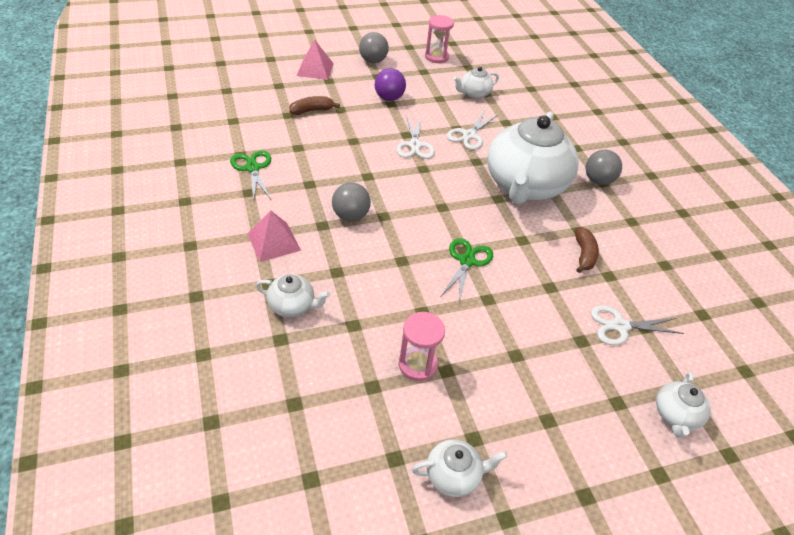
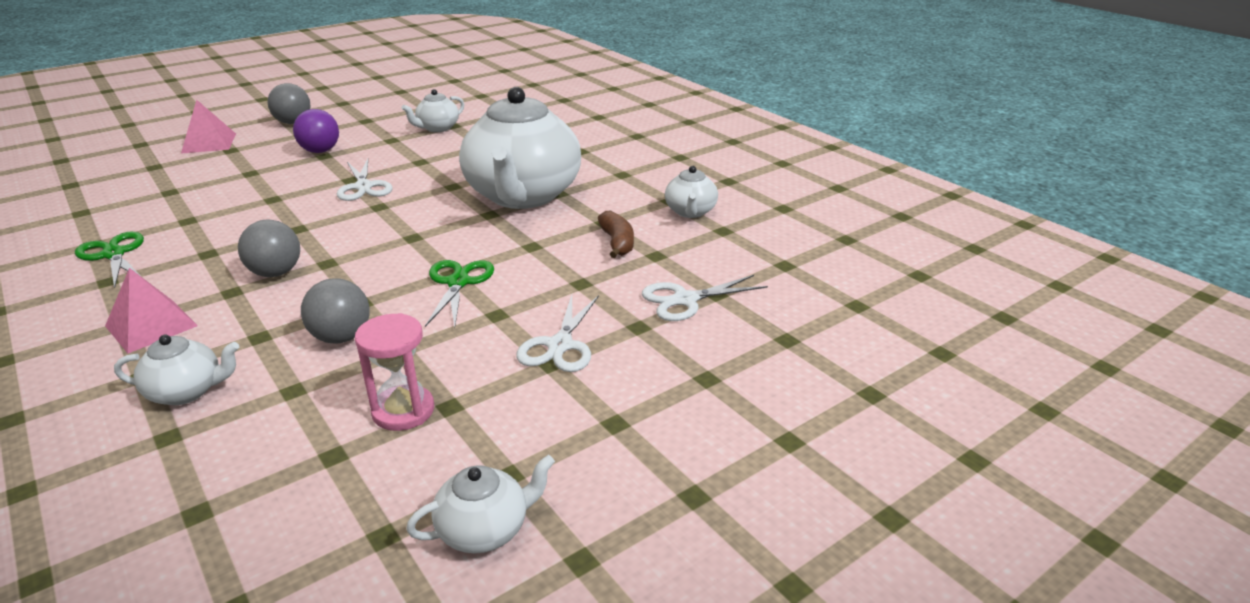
camera: 15 degrees left, 15 degrees down
(312, 110) = (207, 181): brown banana -> none
(436, 57) = (381, 106): pink hourglass -> none
(469, 135) = (438, 165): white scissors -> white scissors (560, 345)
(598, 180) = (616, 173): grey ball -> grey ball (341, 337)
(675, 415) = (787, 371): white teapot -> white teapot (690, 212)

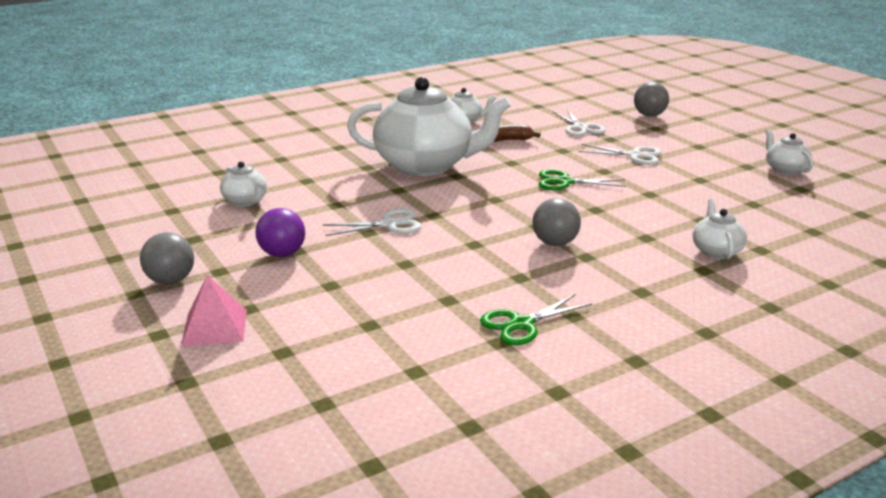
camera: 85 degrees left, 5 degrees down
(151, 326) = (642, 279): pink pyramid -> none
(341, 337) = (640, 211): grey ball -> grey ball (649, 115)
(403, 411) = (709, 190): pink hourglass -> none

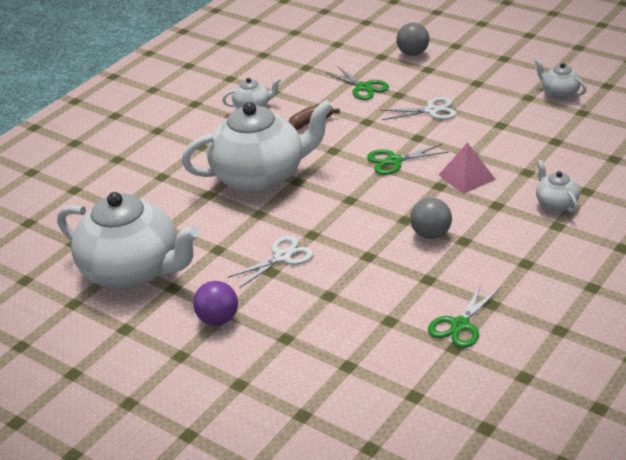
camera: 20 degrees left, 10 degrees up
(171, 281) = (147, 380): grey ball -> none
(215, 327) = (228, 412): pink pyramid -> pink pyramid (466, 177)
(246, 201) = (133, 271): white teapot -> white teapot, size x2.33
(580, 128) = (363, 87): white scissors -> green scissors

